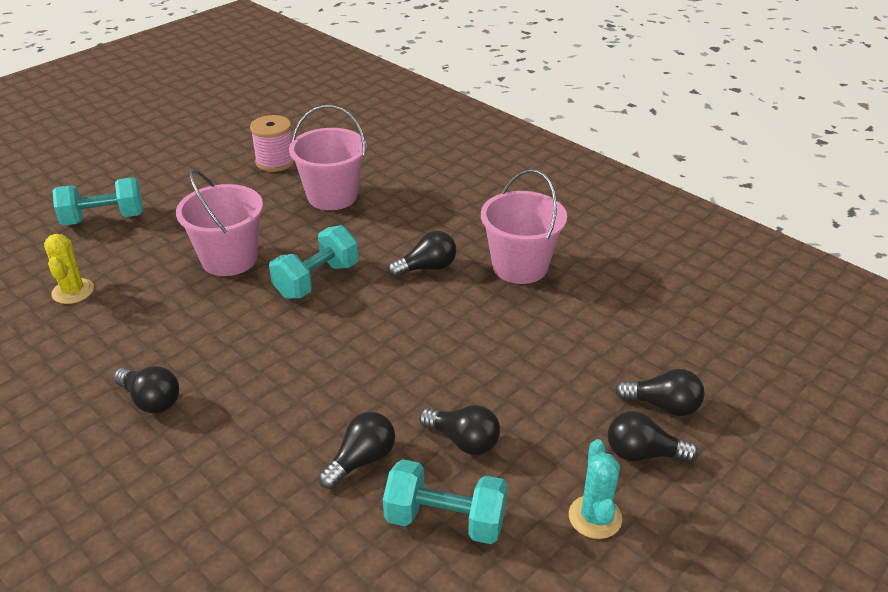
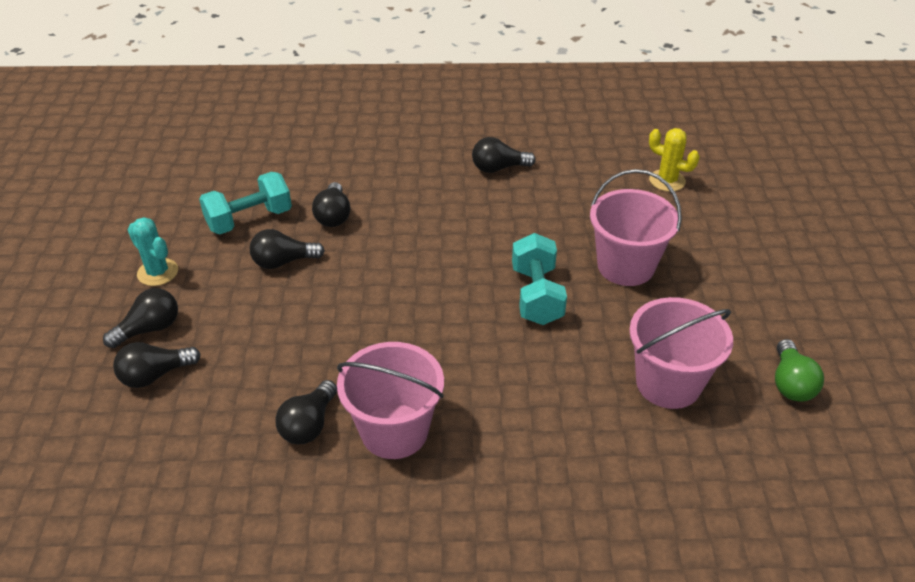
camera: 135 degrees right, 5 degrees up
(104, 219) = (771, 230): turquoise dumbbell -> none
(275, 162) = (790, 383): pink spool -> green light bulb
(427, 268) = (472, 368): black light bulb -> black light bulb (309, 424)

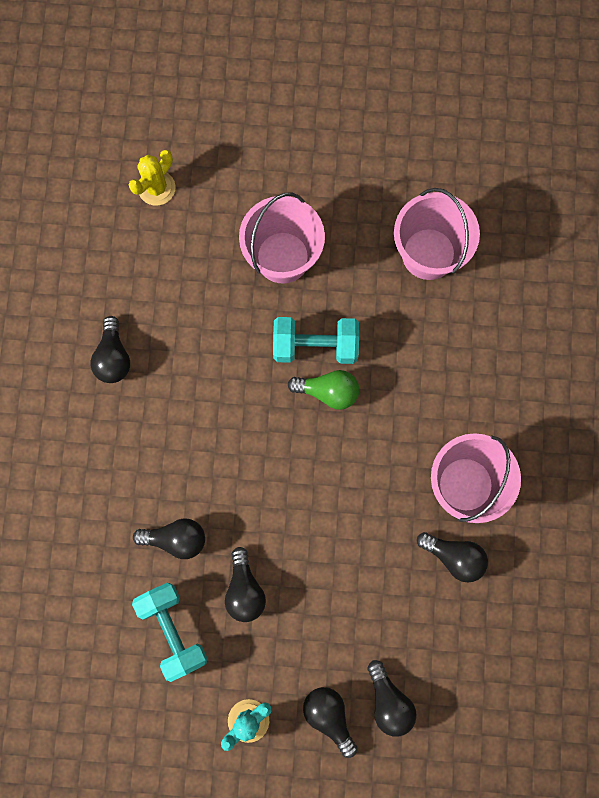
camera: 85 degrees left, 35 degrees up
(790, 383) = (435, 157): green light bulb -> green light bulb (328, 391)

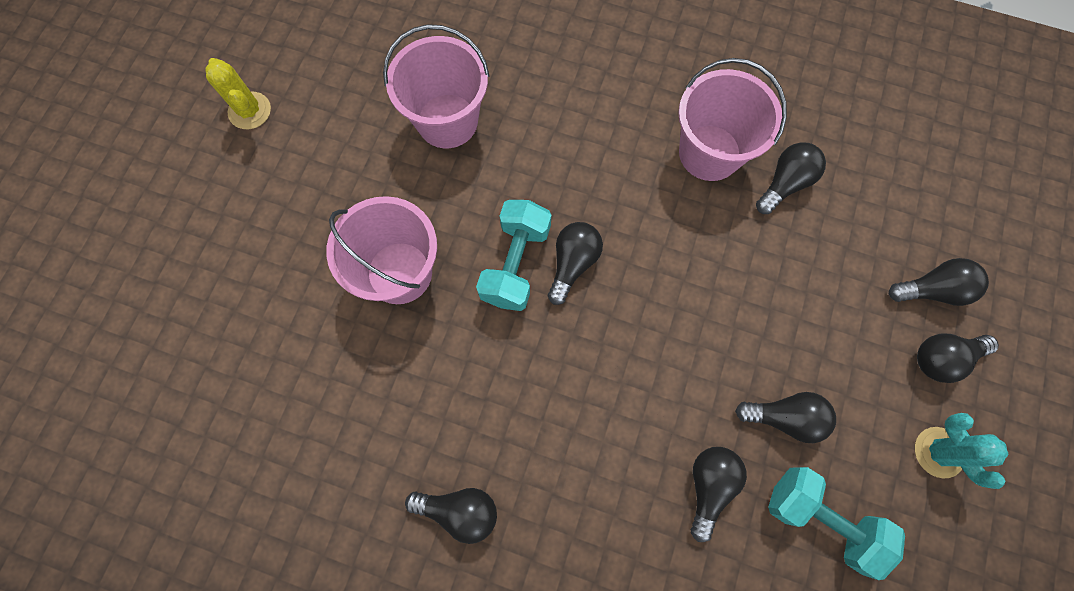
camera: 75 degrees left, 5 degrees down
(156, 188) = (258, 400): yellow cactus -> yellow cactus (249, 111)
(173, 630) = (820, 518): turquoise dumbbell -> turquoise dumbbell turned 45 degrees clockwise
(328, 391) = (572, 264): green light bulb -> black light bulb

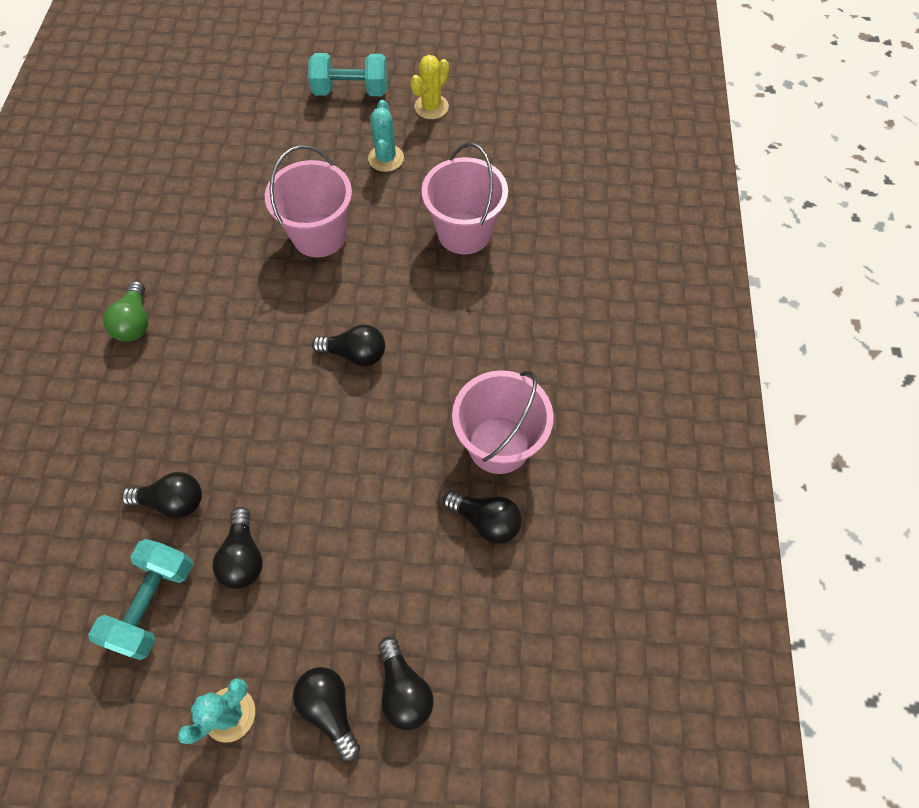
camera: 75 degrees right, 10 degrees down
(310, 177) = (386, 158): none -> turquoise cactus
(459, 510) = (135, 322): black light bulb -> green light bulb
(515, 264) = (345, 312): turquoise dumbbell -> turquoise dumbbell (351, 91)

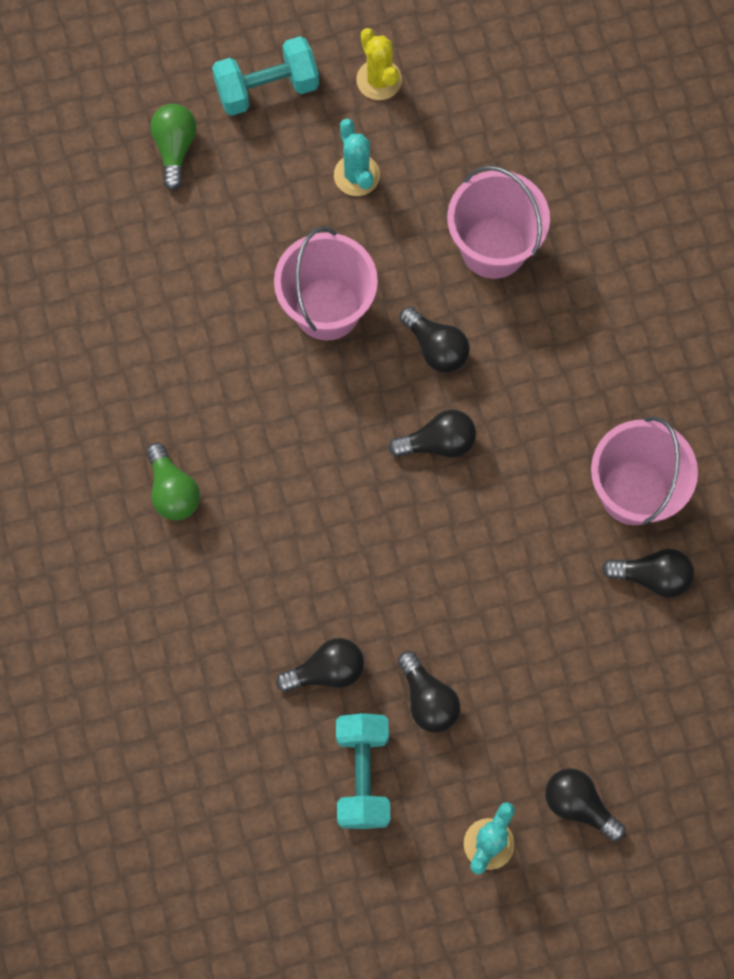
camera: 20 degrees left, 10 degrees up
(269, 108) = (175, 148): none -> green light bulb
(404, 690) = (640, 763): black light bulb -> black light bulb (436, 347)
(431, 107) = (379, 80): yellow cactus -> yellow cactus turned 45 degrees counterclockwise

